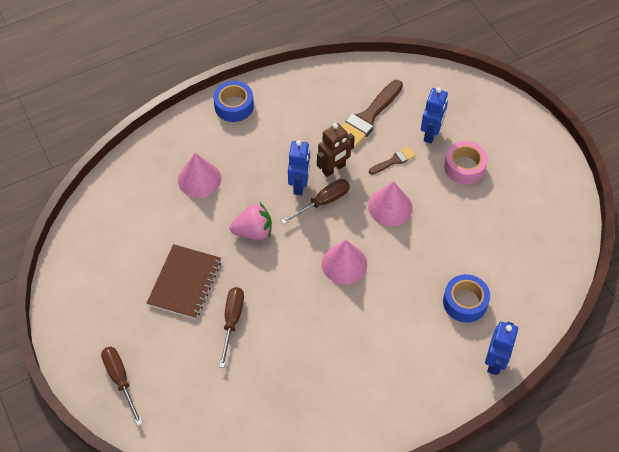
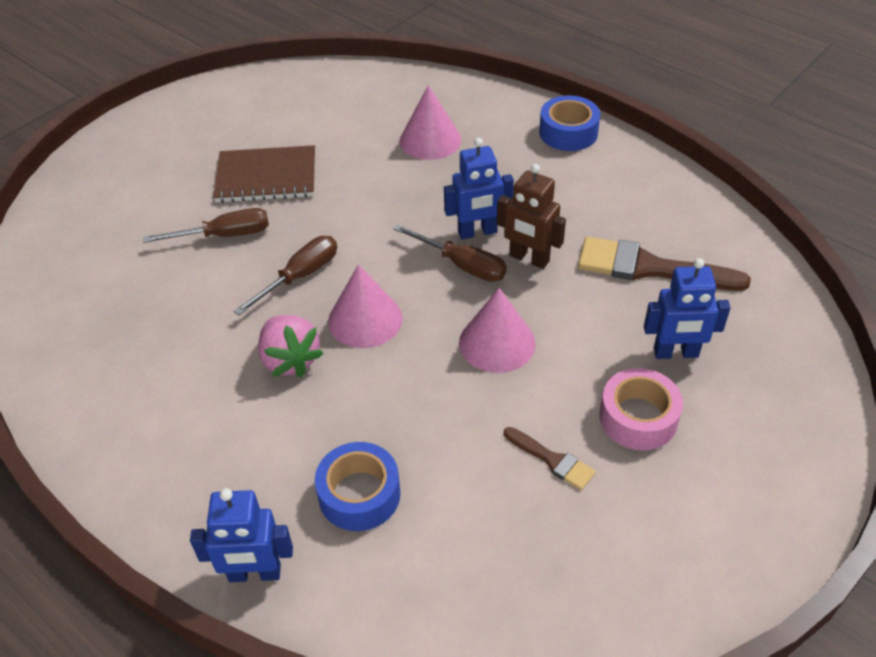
camera: 70 degrees right, 10 degrees down
(120, 380) = (111, 169): brown screwdriver -> brown screwdriver (300, 276)
(253, 231) = (374, 212): pink strawberry -> pink strawberry (290, 360)
(394, 160) = (589, 322): brown brush -> brown brush (552, 460)

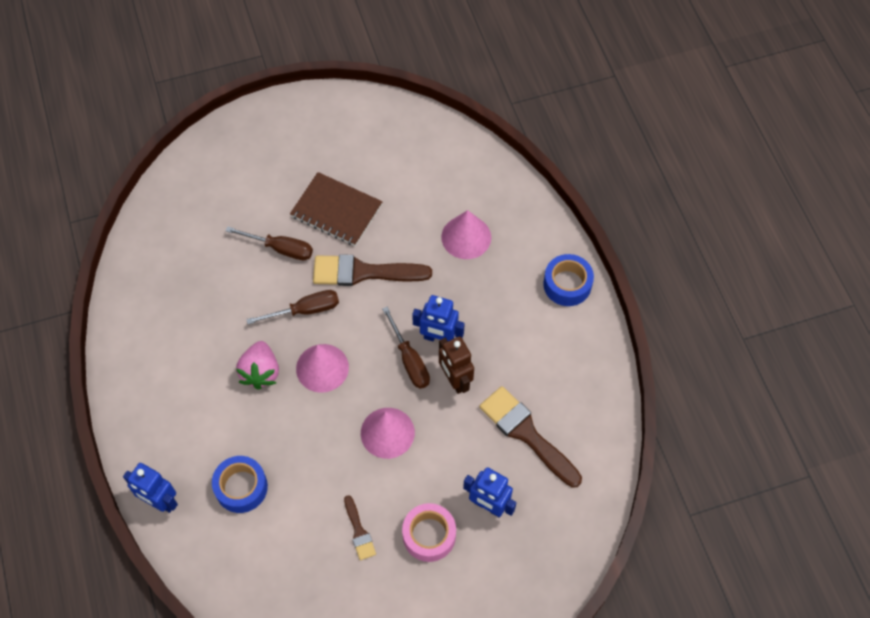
camera: 30 degrees right, 15 degrees up
(342, 214) = (363, 272): none -> brown brush

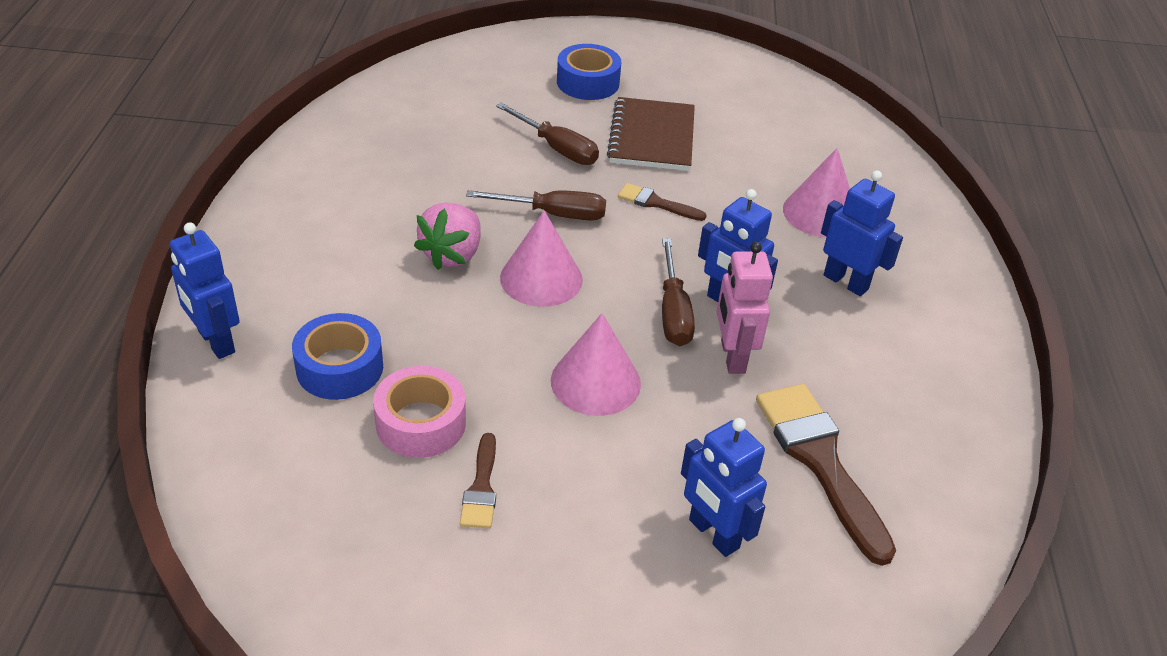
camera: 20 degrees right, 20 degrees down
(336, 210) = (652, 137): brown notebook -> brown notebook turned 45 degrees clockwise
(363, 272) = (656, 203): brown brush -> brown brush, size x0.51
(429, 535) = (592, 536): pink tape -> pink tape (421, 423)
(455, 380) = (732, 356): brown robot -> pink robot
(499, 291) = (846, 282): none -> blue robot
(567, 284) = (955, 307): blue tape -> blue tape (588, 82)

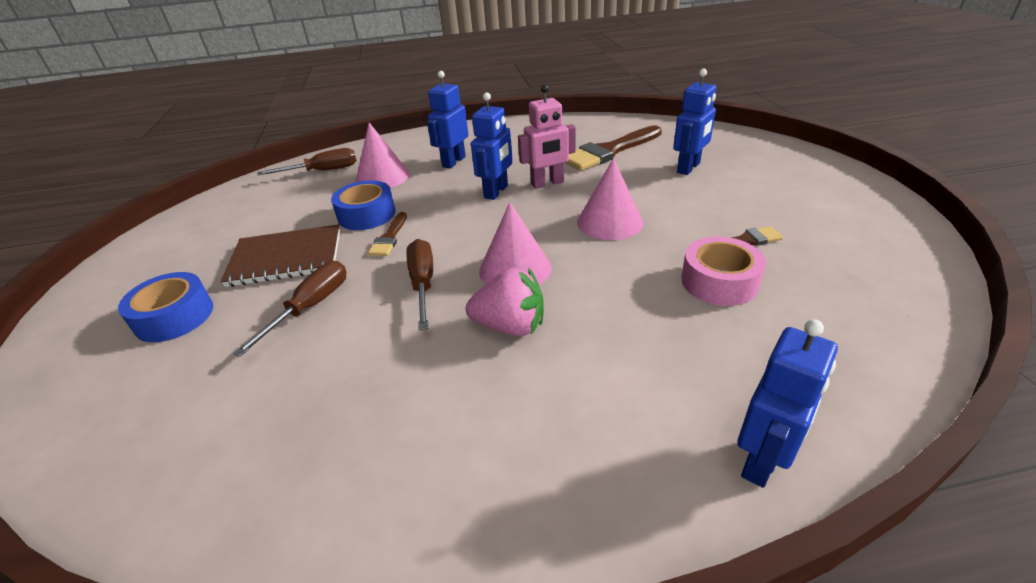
camera: 100 degrees left, 5 degrees down
(340, 368) = (707, 346): blue tape -> blue tape (366, 214)
(673, 312) = (518, 208): brown screwdriver -> brown screwdriver (323, 171)

